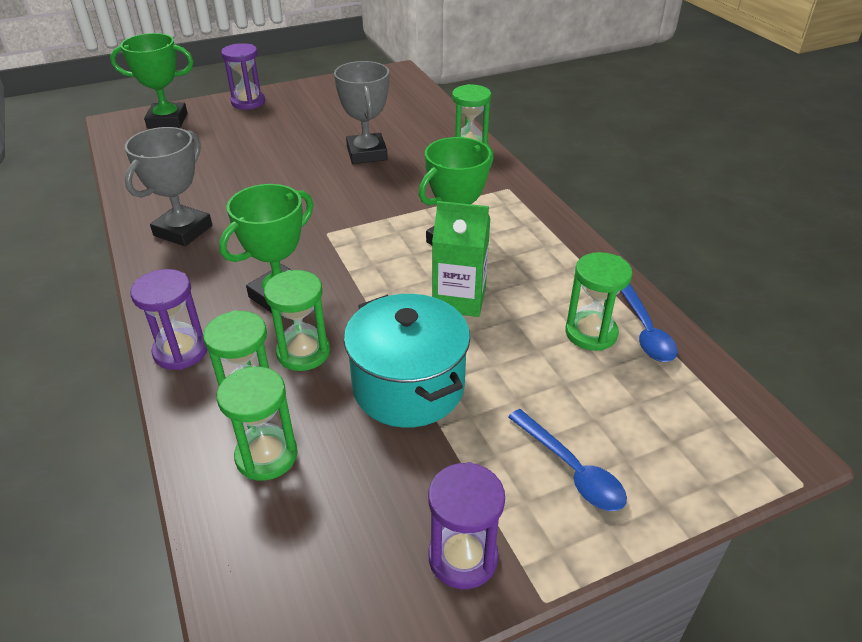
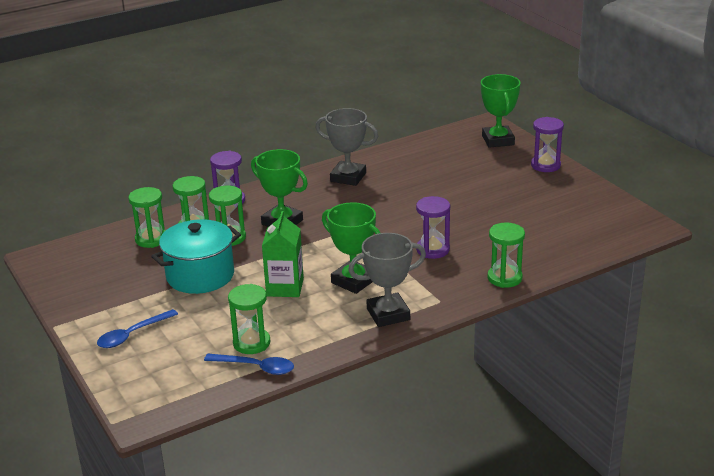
camera: 85 degrees right, 10 degrees down
(367, 153) = (476, 230): grey trophy -> grey trophy (388, 314)
(463, 557) = (81, 302): purple hourglass -> purple hourglass (432, 250)
(645, 330) = (255, 367): blue spoon -> blue spoon turned 150 degrees counterclockwise

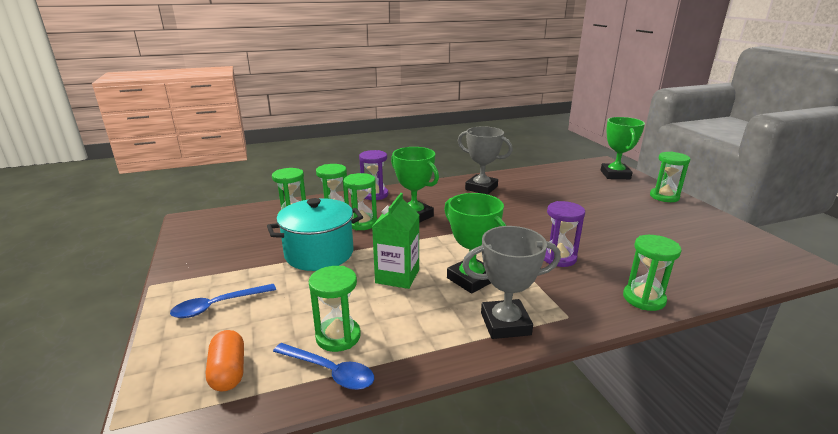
camera: 10 degrees right, 5 degrees down
(175, 379) = (228, 372): none -> orange capsule
(545, 165) = (664, 197): purple hourglass -> green hourglass

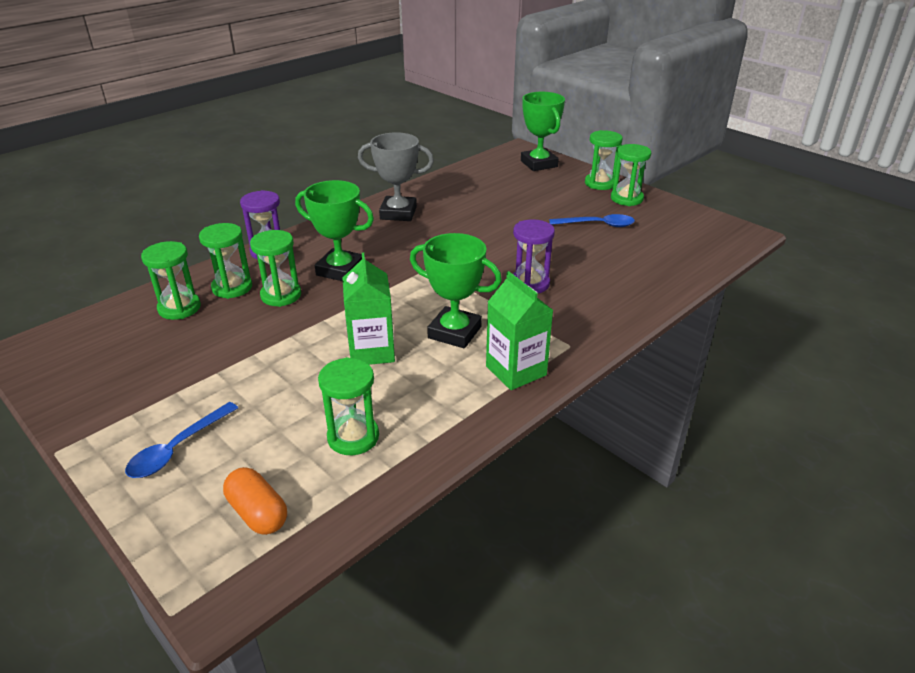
camera: 25 degrees left, 10 degrees up
(319, 253) = (256, 349): turquoise pot -> none
(329, 372) = (371, 475): blue spoon -> blue spoon (597, 225)
(505, 324) = (516, 371): grey trophy -> green carton
(644, 299) = (628, 307): green hourglass -> green hourglass (626, 199)

